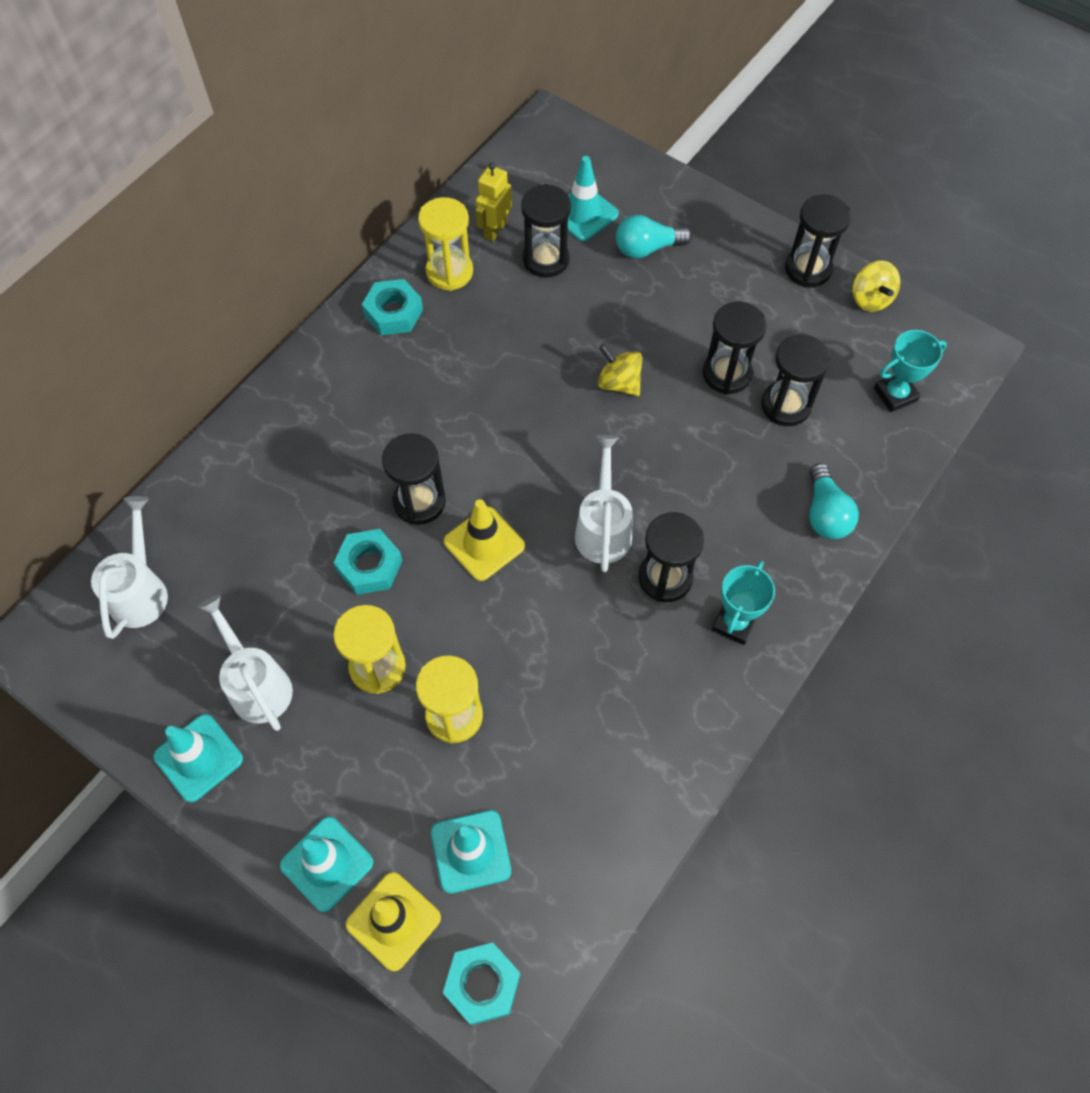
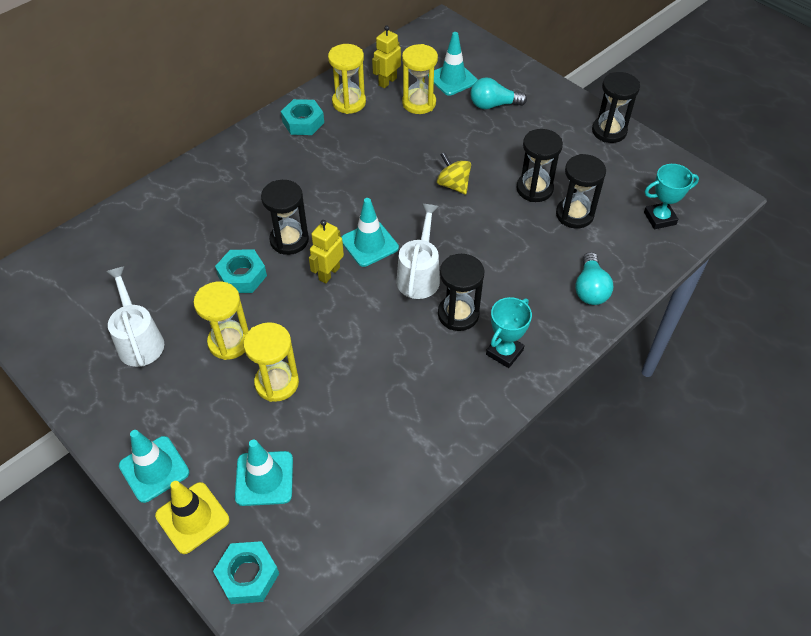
camera: 10 degrees right, 10 degrees down
(140, 590) = (76, 268): white watering can -> none
(198, 758) = (83, 382): turquoise traffic cone -> turquoise traffic cone (369, 244)
(484, 544) = (329, 273): yellow traffic cone -> yellow robot
(546, 259) = (419, 103): black hourglass -> yellow hourglass
(870, 299) = (652, 155): yellow spinning top -> none

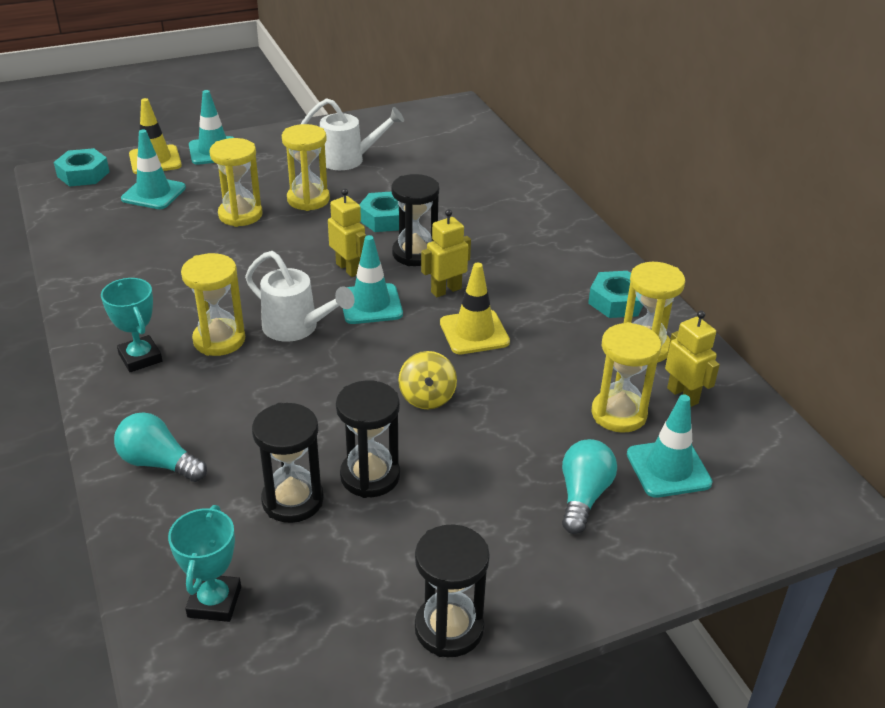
camera: 110 degrees right, 15 degrees down
(331, 208) = (446, 290): none -> yellow robot
(374, 181) = (474, 332): none -> yellow traffic cone
(453, 185) = (427, 397): yellow spinning top -> yellow spinning top turned 105 degrees clockwise
(458, 314) = (219, 340): black hourglass -> yellow hourglass

